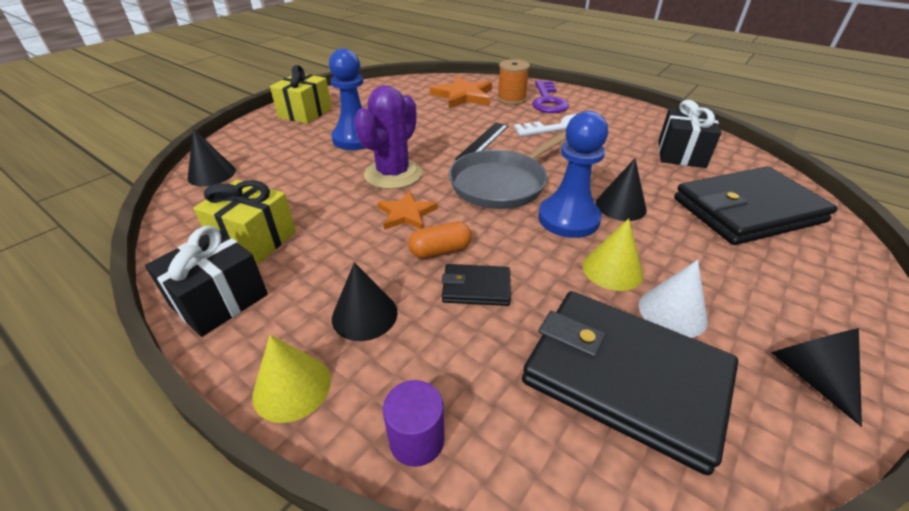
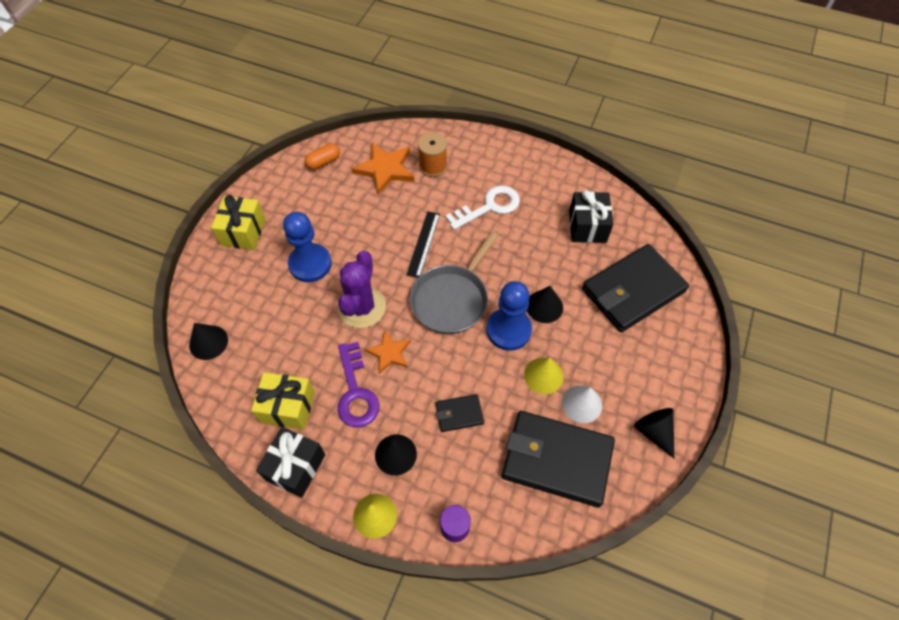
camera: 15 degrees left, 20 degrees up
(440, 250) = (426, 385): orange capsule -> orange capsule (323, 162)
(548, 101) = (467, 162): purple key -> purple key (356, 392)

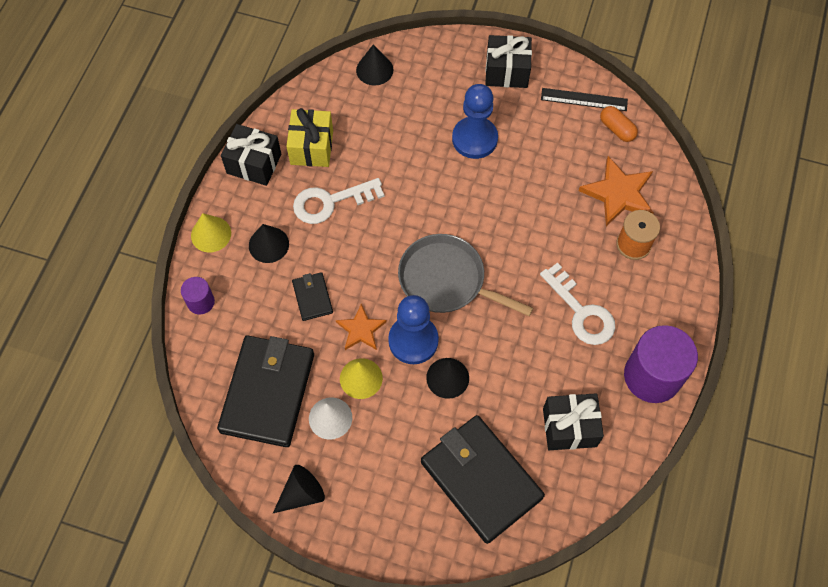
camera: 85 degrees right, 5 degrees up
(243, 232) = (506, 71): yellow gift -> black gift
(356, 392) = (330, 202): purple key -> white key
(362, 307) = (427, 194): purple cactus -> none
(389, 353) = (376, 226): orange star -> orange star (361, 330)
(423, 244) = (516, 245): black ruler -> black ruler (584, 99)
(545, 170) = (652, 376): none -> purple cylinder

